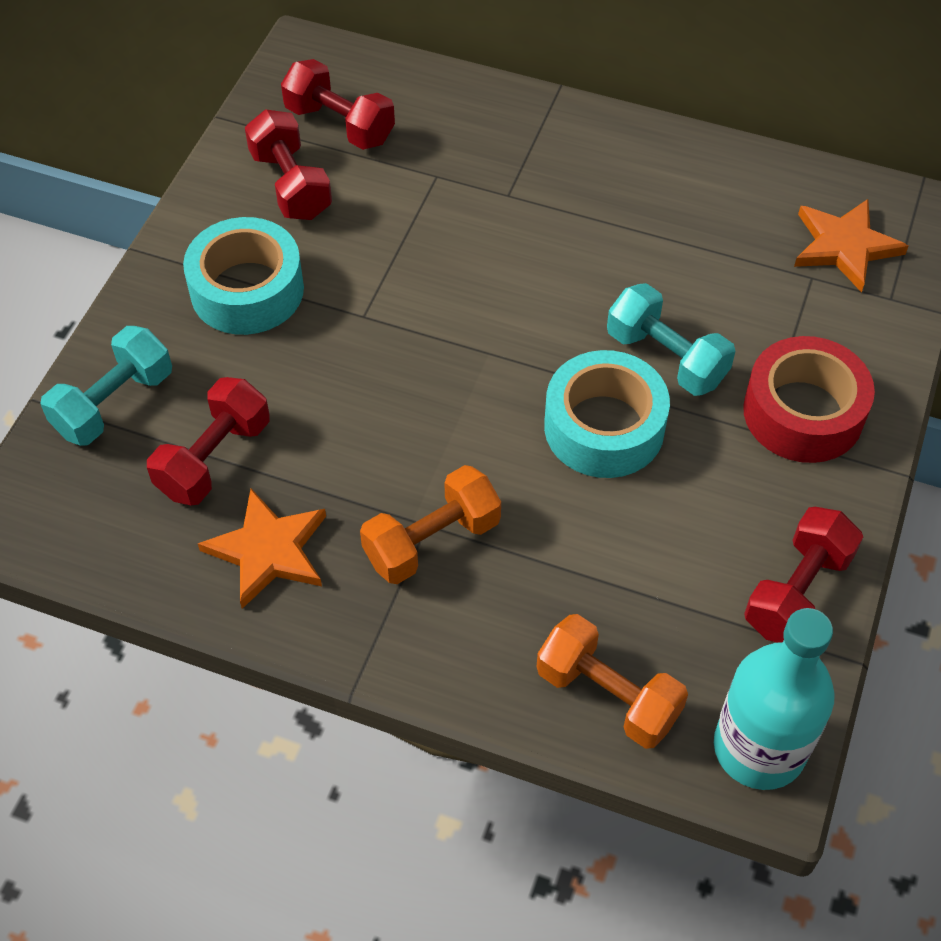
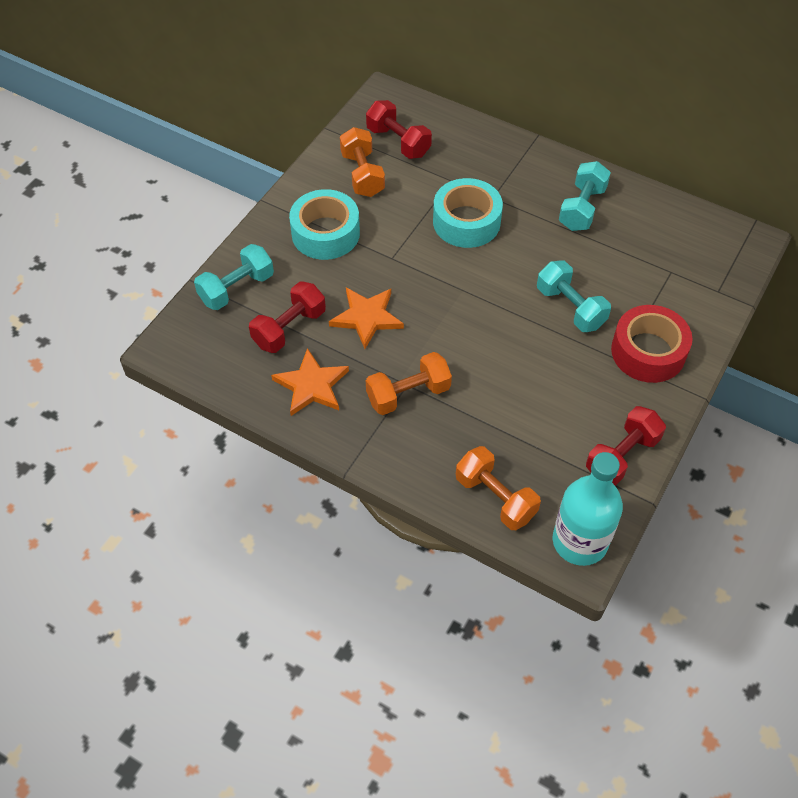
camera: 10 degrees right, 0 degrees up
(290, 185) = (362, 174): red dumbbell -> orange dumbbell
(604, 427) = (524, 343): turquoise tape -> turquoise tape (466, 222)
(652, 194) = (582, 208): none -> turquoise dumbbell
(845, 246) = (696, 256): orange star -> orange star (367, 318)

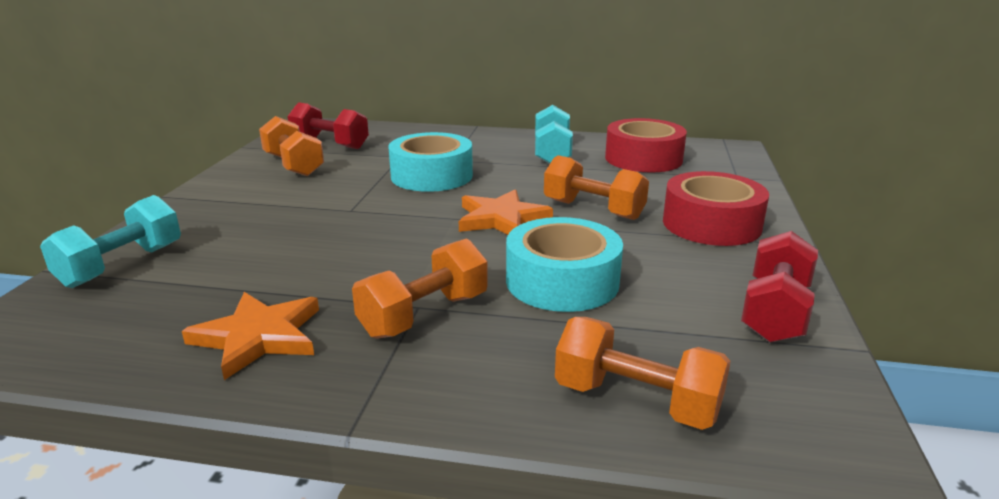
camera: 20 degrees left, 30 degrees down
(289, 328) = (211, 287): red dumbbell -> none
(325, 233) = (255, 206): turquoise tape -> turquoise tape (562, 281)
(367, 318) = (332, 258): orange star -> orange star (501, 218)
(570, 307) = (593, 209): turquoise dumbbell -> orange dumbbell
(580, 541) = (818, 423): turquoise bottle -> none
(656, 239) = (643, 159): none -> red tape

